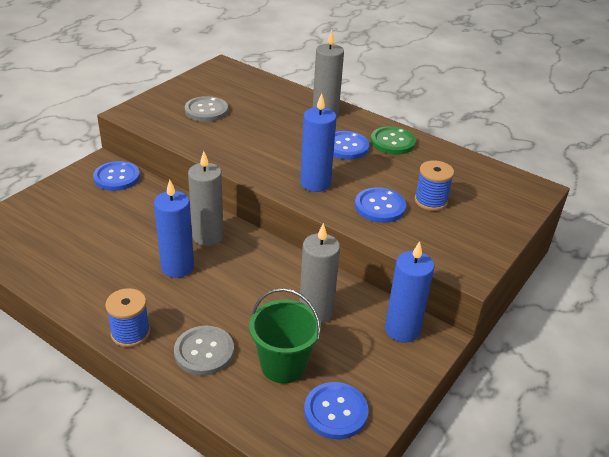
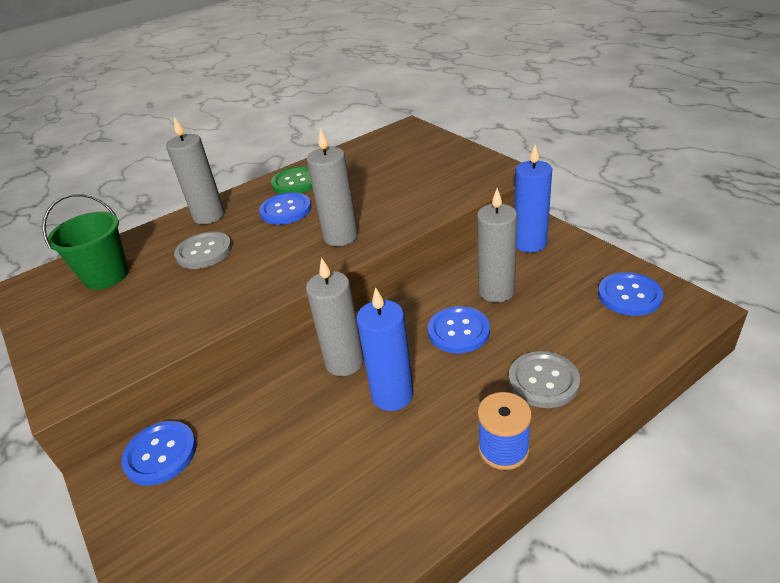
camera: 65 degrees left, 0 degrees up
(206, 110) = (127, 308): grey button -> grey button (204, 252)
(283, 365) = (568, 322): green bucket -> green bucket (106, 276)
(315, 183) = (341, 236): blue candle -> grey candle
(380, 207) = (399, 203): blue button -> blue button (458, 331)
(430, 201) = (402, 175): blue spool -> none

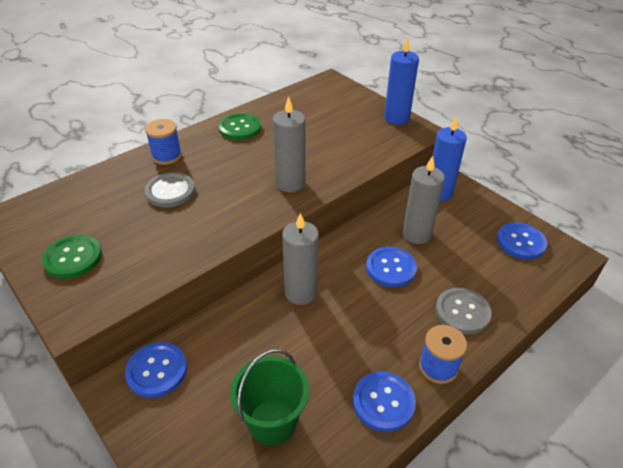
camera: 10 degrees left, 5 degrees up
(81, 326) = (73, 258): none -> green button
(106, 276) = (84, 210): green bucket -> green bucket (272, 422)
(209, 216) = (167, 156): grey candle -> blue spool
(286, 210) = (236, 155): blue button -> blue button (383, 402)
(392, 395) = (345, 321): blue candle -> blue candle (396, 118)

